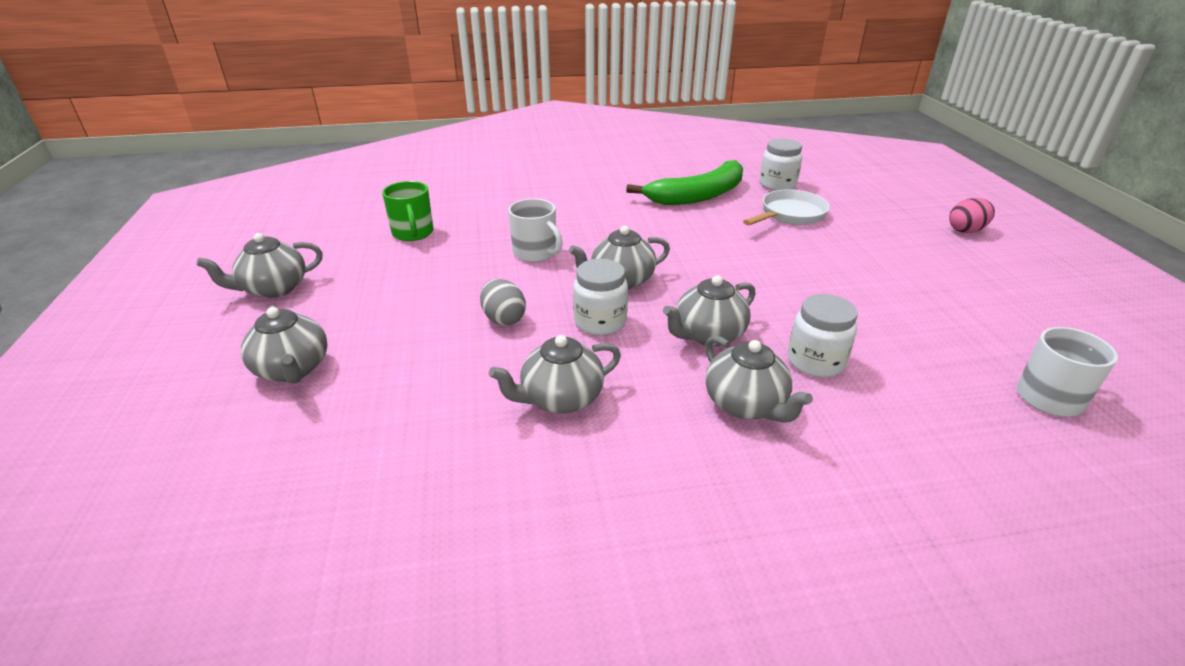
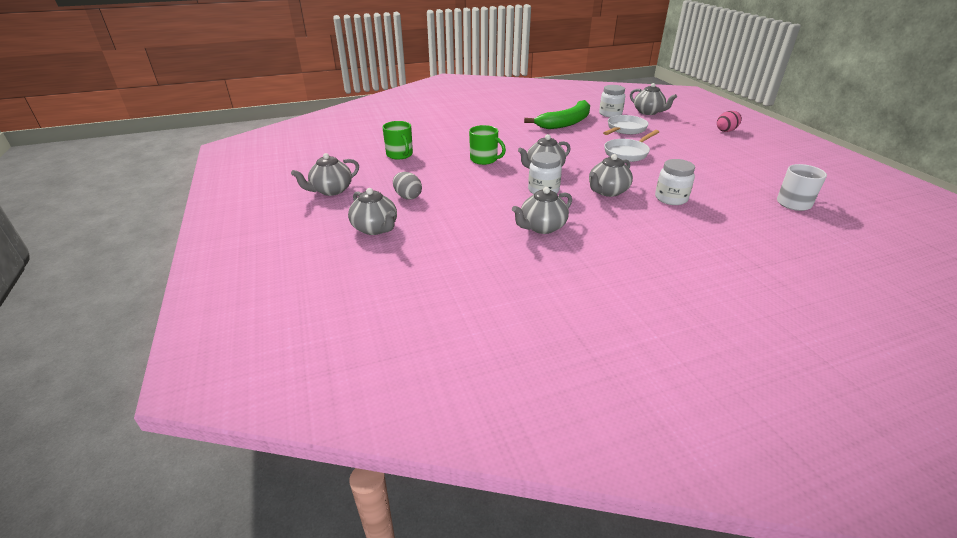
camera: 10 degrees left, 0 degrees up
(503, 319) = (486, 194): grey egg -> grey egg (408, 197)
(535, 253) = (484, 159): white mug -> green mug
(746, 405) = (643, 220): grey teapot -> grey teapot (648, 112)
(776, 260) = (628, 153): none -> white pan

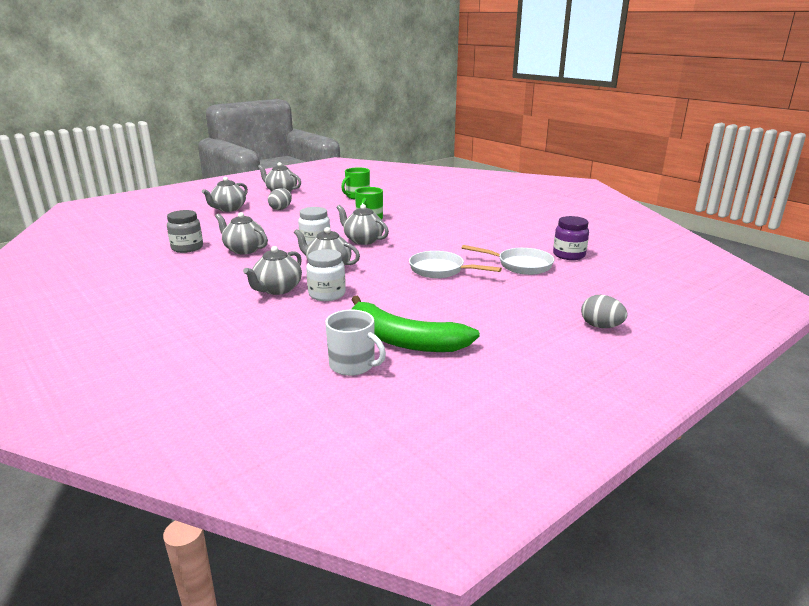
camera: 70 degrees right, 10 degrees down
(518, 262) = (187, 248): none -> grey jar
(566, 123) = (505, 238): green banana -> green banana (403, 340)
(610, 114) = (569, 255): white jar -> purple jar
(648, 112) = (610, 275): grey teapot -> grey teapot (277, 289)
(726, 130) = (601, 326): pink egg -> grey egg

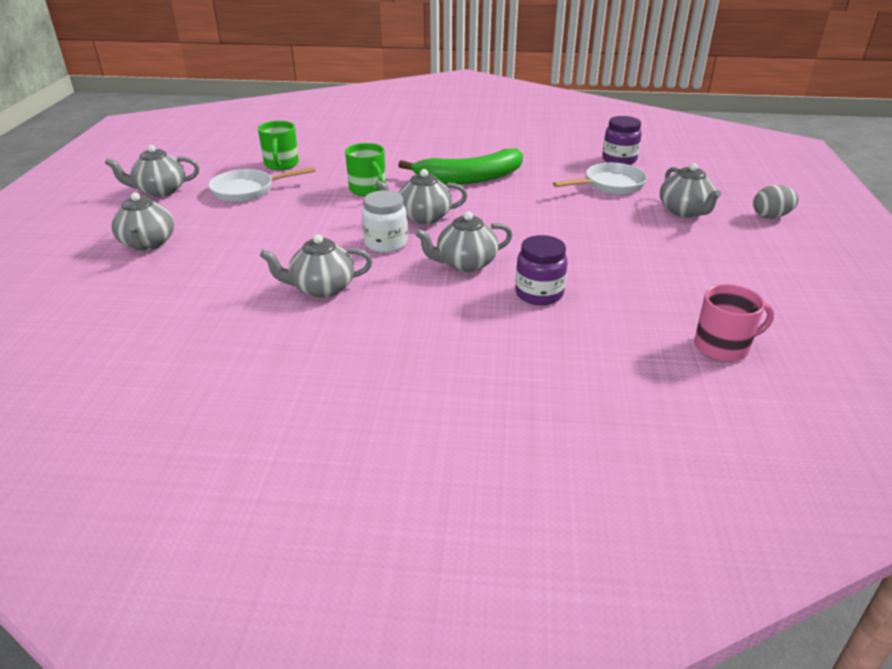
camera: 45 degrees left, 10 degrees up
(187, 248) = (239, 321): grey jar -> none
(277, 289) = (481, 315): grey teapot -> grey teapot (684, 211)
(281, 209) = (225, 215): grey egg -> none
(327, 294) = (539, 294): white jar -> purple jar
(353, 365) = (722, 347): white mug -> pink mug
(403, 340) = (697, 302): green banana -> green banana (469, 178)
(440, 270) = (567, 219): white pan -> white pan (248, 190)

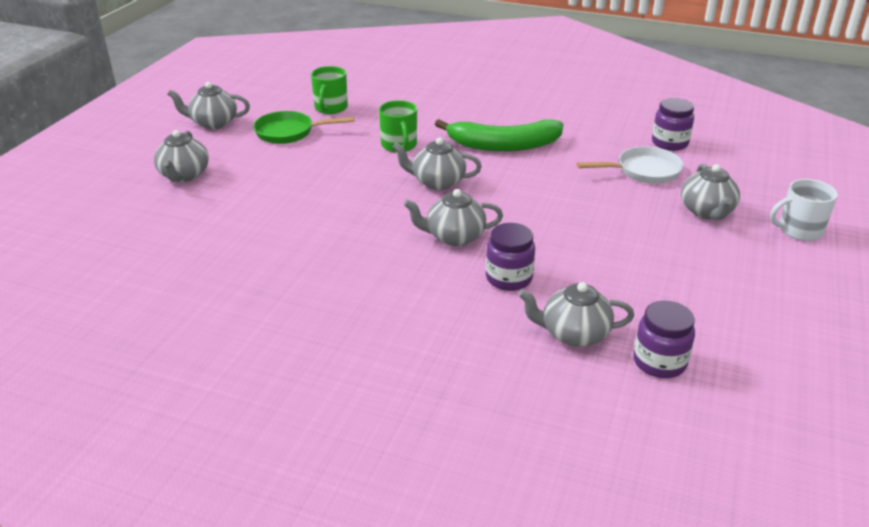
camera: 15 degrees right, 0 degrees up
(248, 190) = (289, 132): white pan -> green pan
(321, 288) = (313, 241): grey teapot -> grey teapot (573, 334)
(385, 243) = (390, 205): white jar -> none
(722, 347) = (659, 362): pink mug -> purple jar
(771, 216) = (799, 230): grey egg -> white mug

